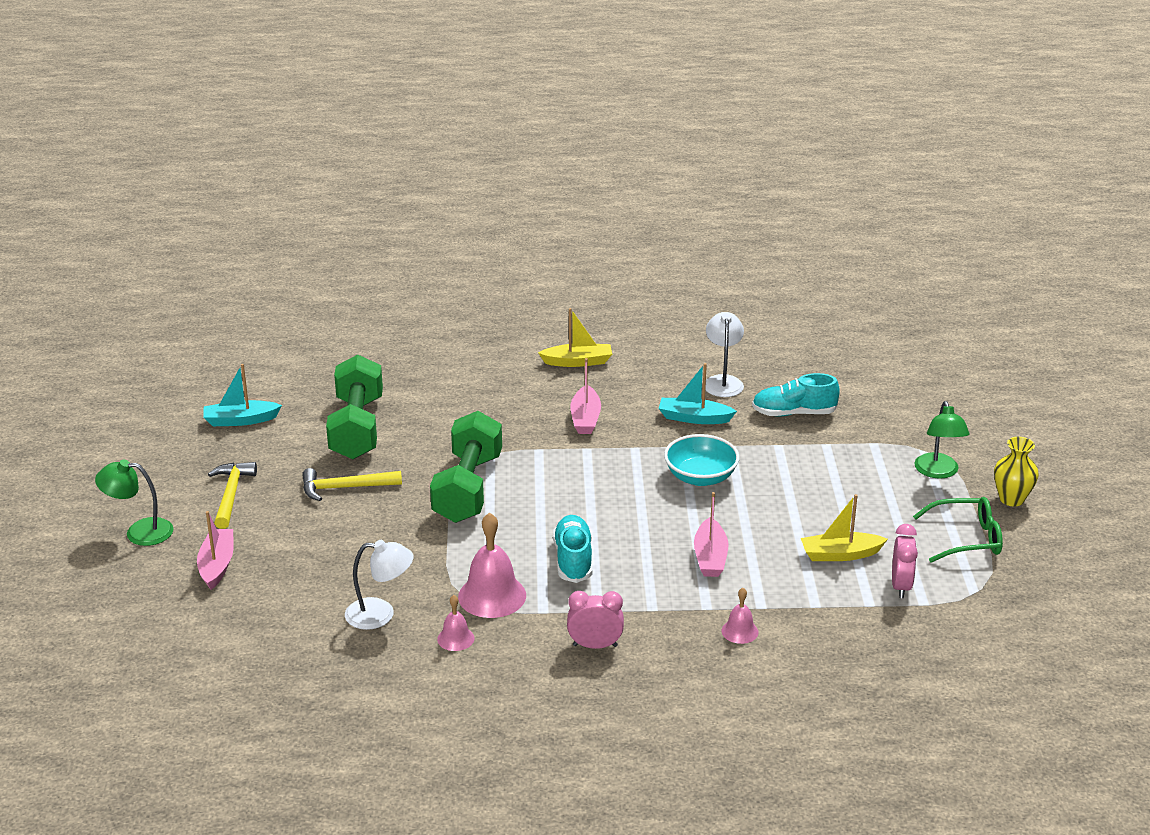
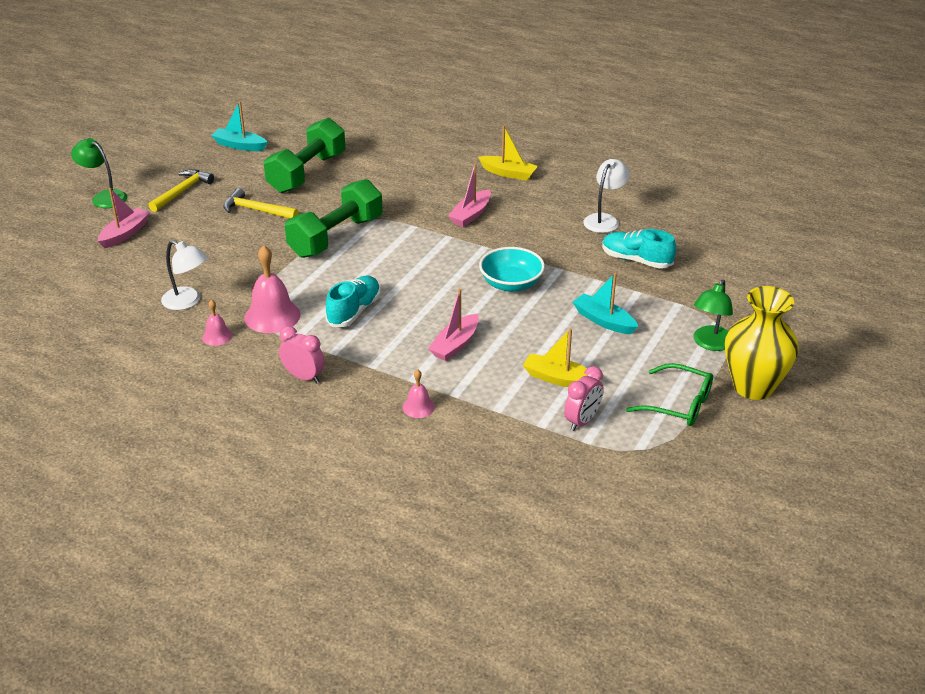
camera: 30 degrees right, 5 degrees up
(694, 418) = (553, 239): turquoise boat -> turquoise boat (603, 321)
(1011, 499) = (753, 387): yellow vase -> yellow vase, size x1.71

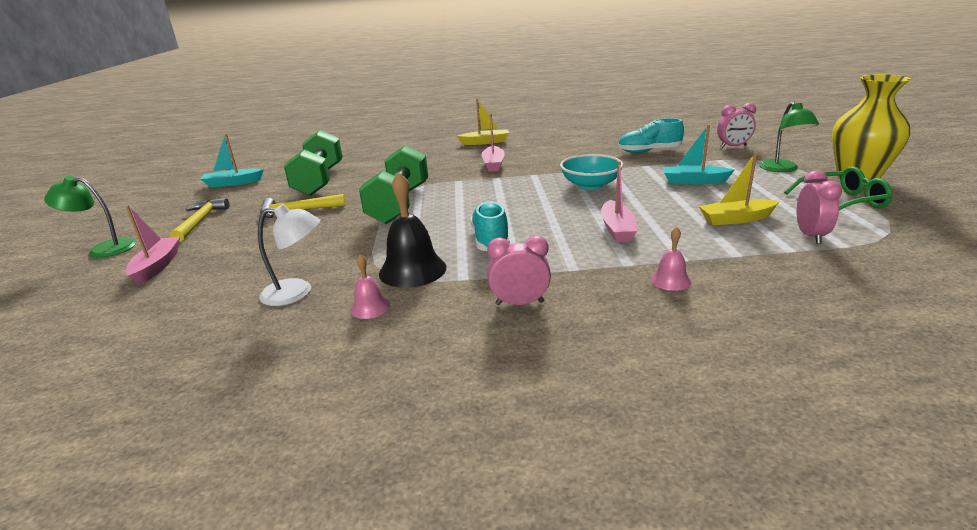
camera: 30 degrees left, 10 degrees down
(272, 316) = (412, 270): pink bell -> black bell
(604, 220) = (590, 142): white lamp -> none
(729, 291) = (733, 146): none -> pink clock

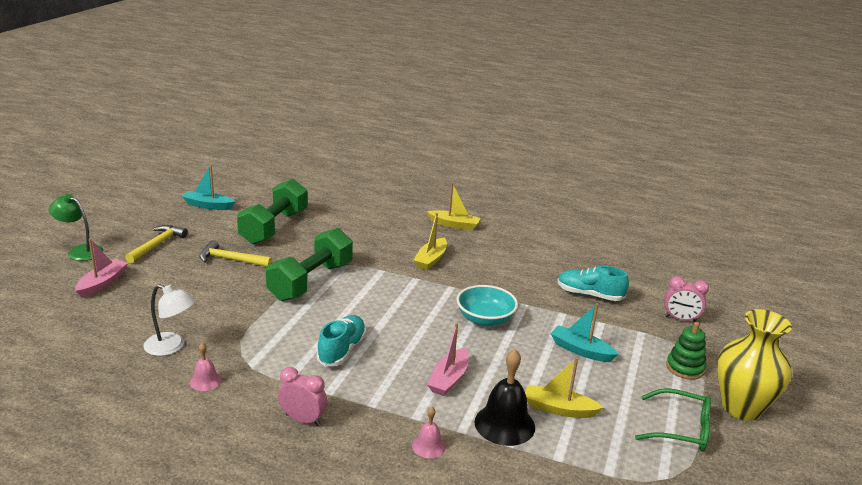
camera: 20 degrees right, 0 degrees up
(412, 270) = (260, 358): black bell -> black bell (504, 424)
(493, 164) = (431, 259): pink boat -> yellow boat
(782, 169) = (685, 368): green lamp -> green stacking toy
(810, 236) = (596, 452): pink clock -> none

